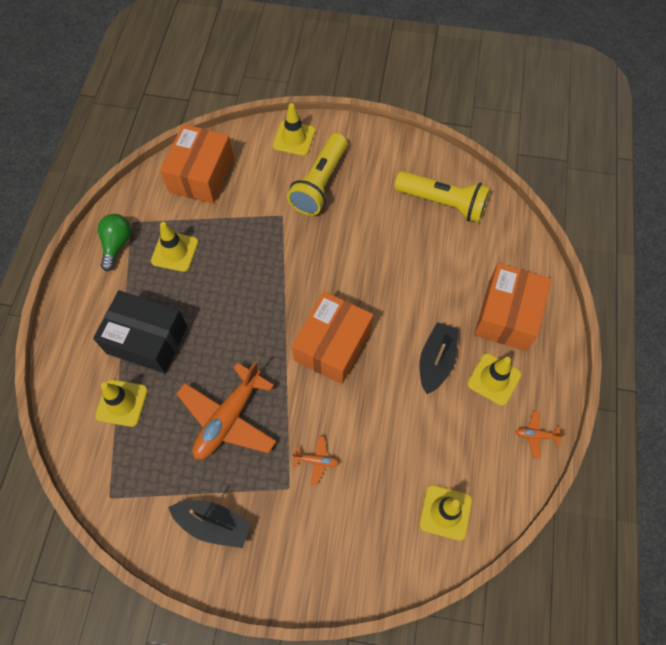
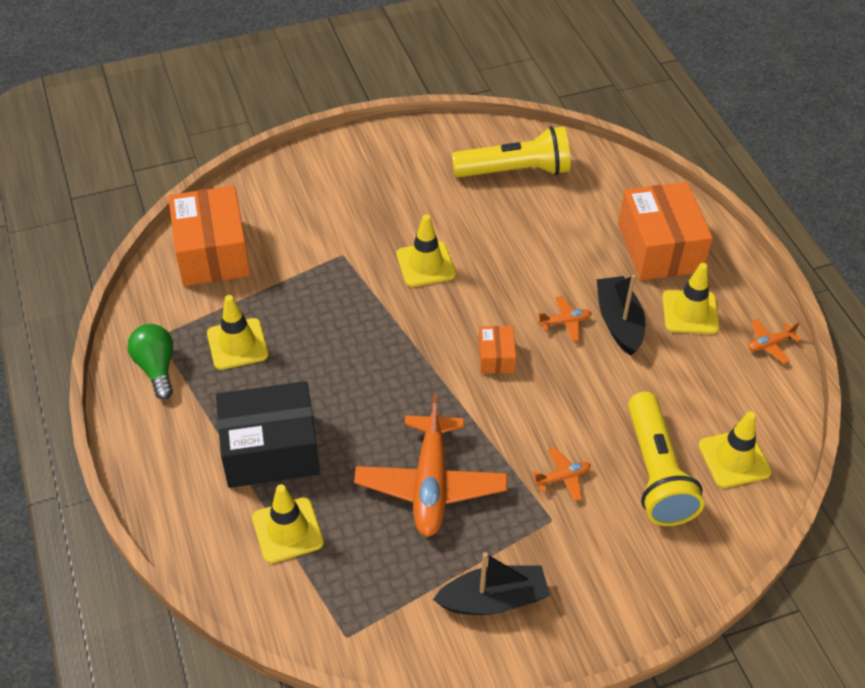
camera: 30 degrees left, 15 degrees down
(294, 138) = (299, 173): yellow traffic cone -> yellow traffic cone (425, 264)
(319, 183) = (363, 206): yellow flashlight -> yellow flashlight (656, 473)
(332, 345) = (496, 357): orange box -> orange box, size x0.48
(398, 342) = (565, 322): none -> orange plane

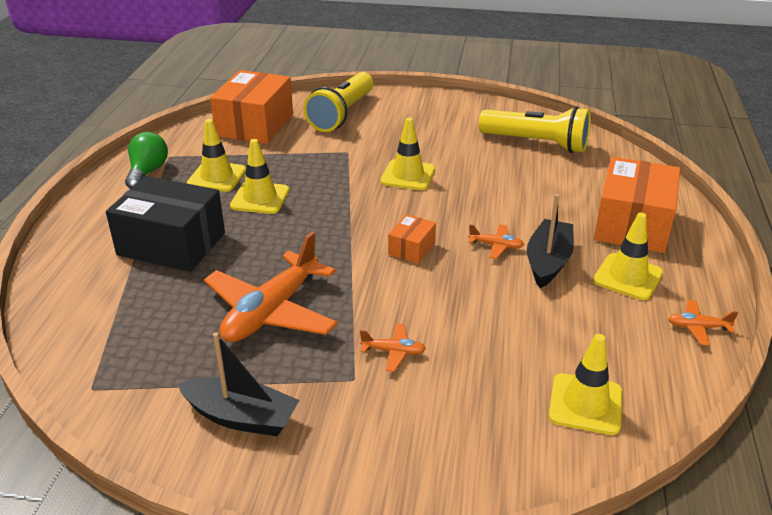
camera: 30 degrees right, 15 degrees down
(287, 530) = (128, 298): yellow traffic cone -> yellow traffic cone (260, 198)
(656, 473) = (490, 383): yellow flashlight -> yellow flashlight (342, 114)

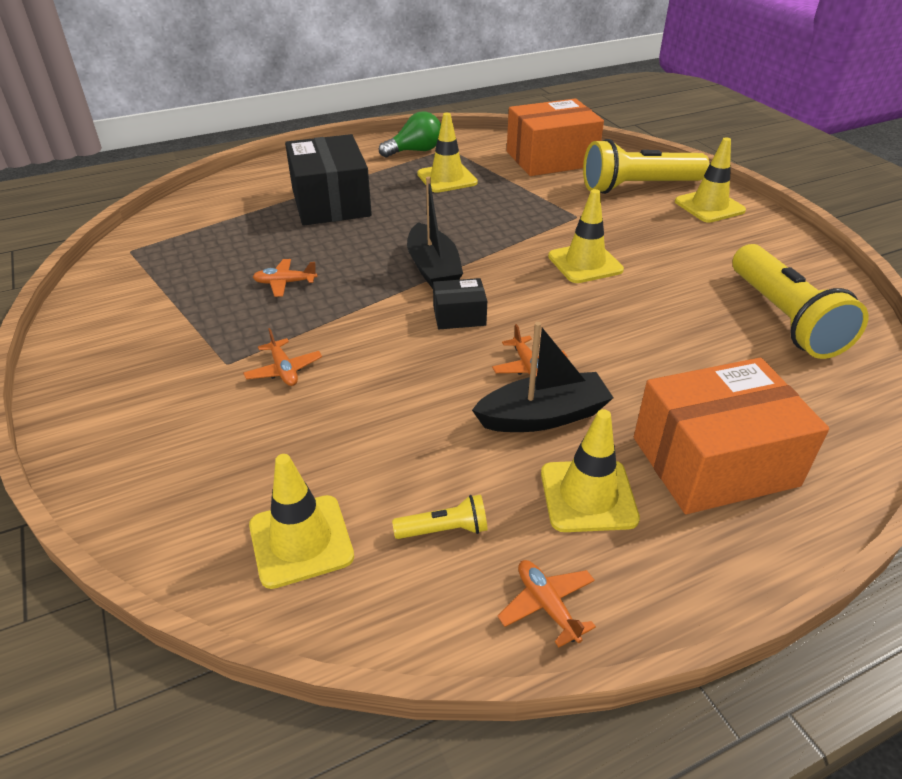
camera: 55 degrees right, 5 degrees up
(241, 417) = (138, 327): black boat -> black boat (433, 269)
(260, 198) = (441, 209): yellow traffic cone -> yellow traffic cone (709, 206)
(271, 311) = (285, 283): orange plane -> orange plane, size x0.43
(411, 248) = (459, 316): orange box -> black box
(617, 340) = (444, 530): none -> yellow flashlight

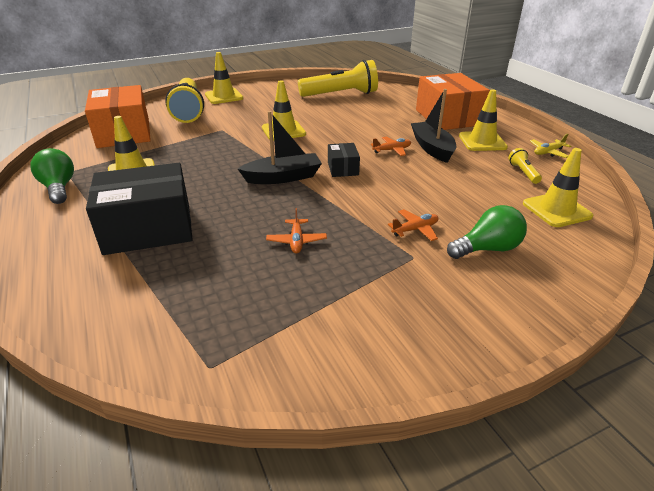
camera: 90 degrees left, 5 degrees down
(221, 430) = (487, 249): none -> green light bulb
(547, 605) = (548, 152): orange plane -> yellow plane

